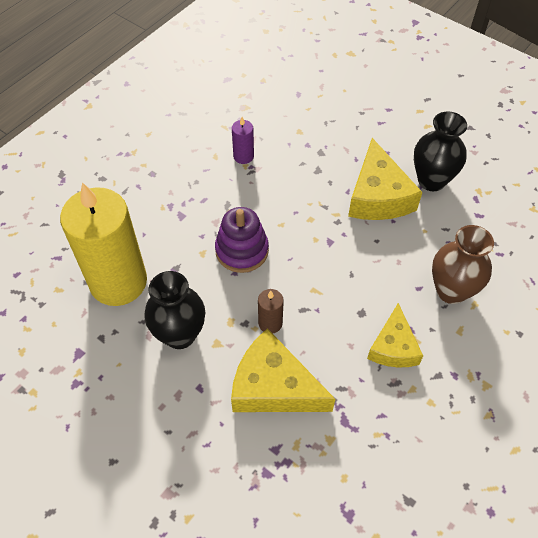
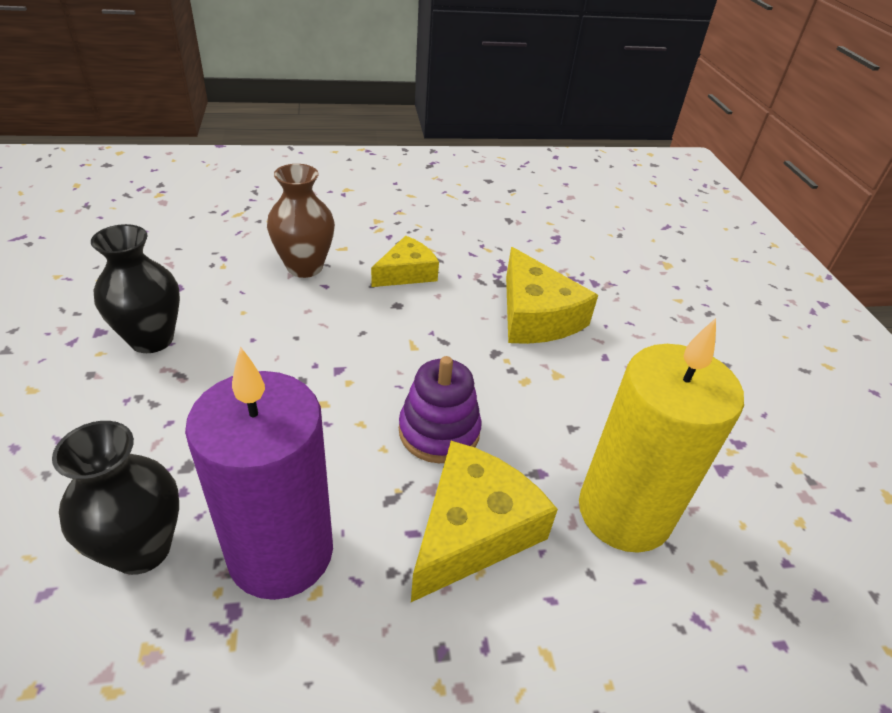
camera: 140 degrees left, 15 degrees down
(180, 334) = (589, 406): black vase -> black vase (141, 549)
(243, 156) = (281, 552): purple candle -> purple candle, size x2.47
(270, 323) = (488, 353): brown candle -> none
(378, 196) = (223, 368): yellow cheese -> yellow cheese (473, 530)

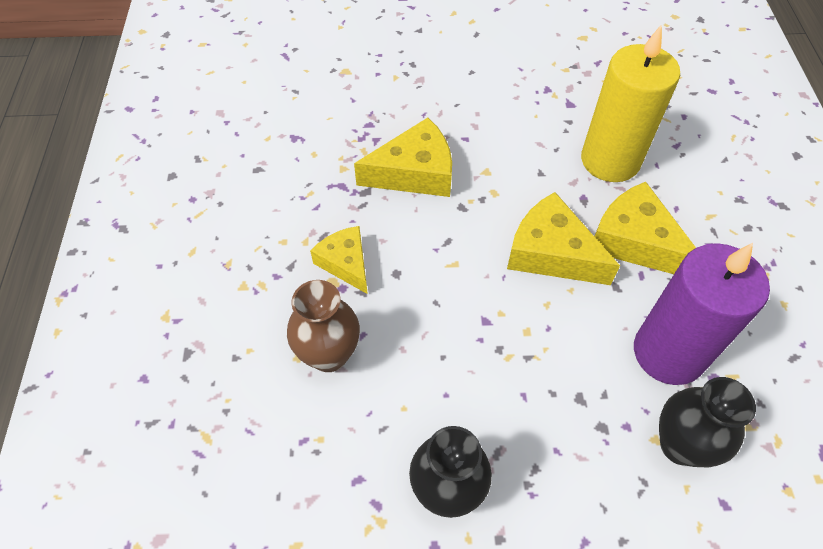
camera: 80 degrees left, 15 degrees up
(439, 431) = (551, 253): purple stacking toy -> yellow cheese

